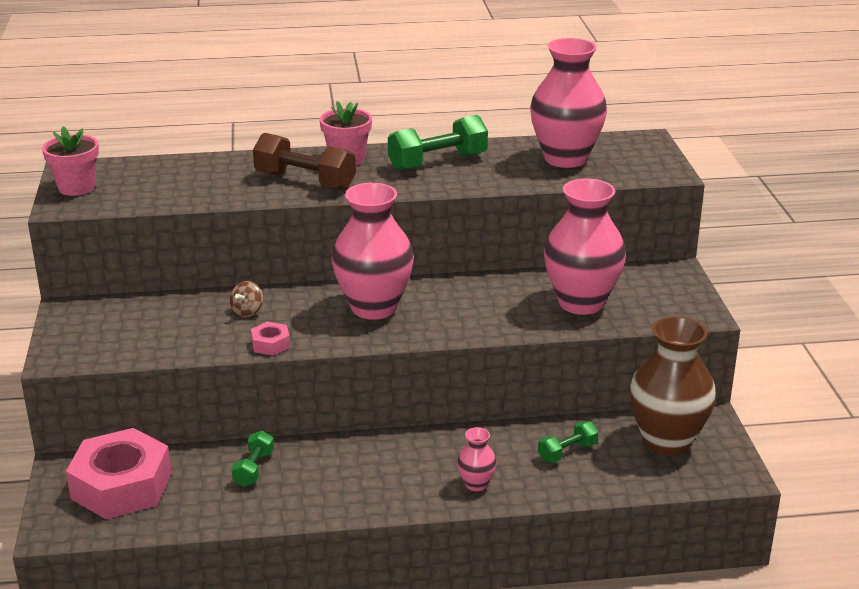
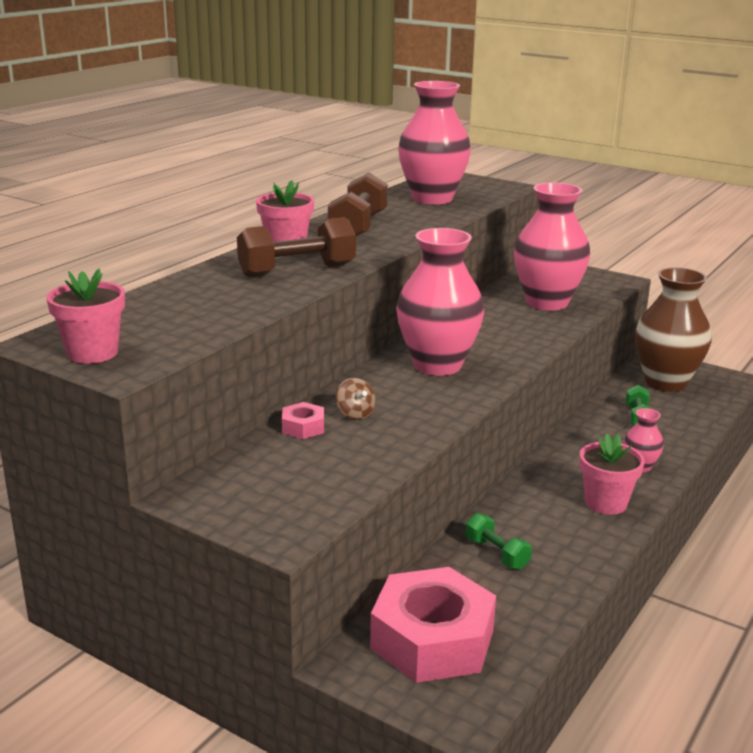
camera: 50 degrees left, 5 degrees down
(270, 344) = (432, 424): pink nut -> pink nut (303, 427)
(390, 489) = (605, 503): none -> pink flower pot
(437, 162) = (358, 227): green dumbbell -> brown dumbbell

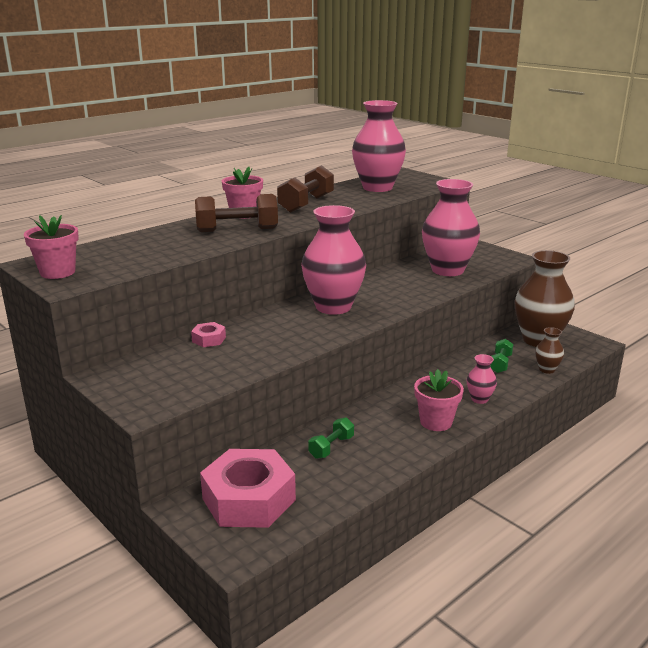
camera: 15 degrees right, 0 degrees up
(355, 414) = (251, 334): brown spinning top -> none
(496, 554) = (331, 447): green dumbbell -> green dumbbell turned 60 degrees clockwise
(696, 419) = (547, 369): none -> brown vase

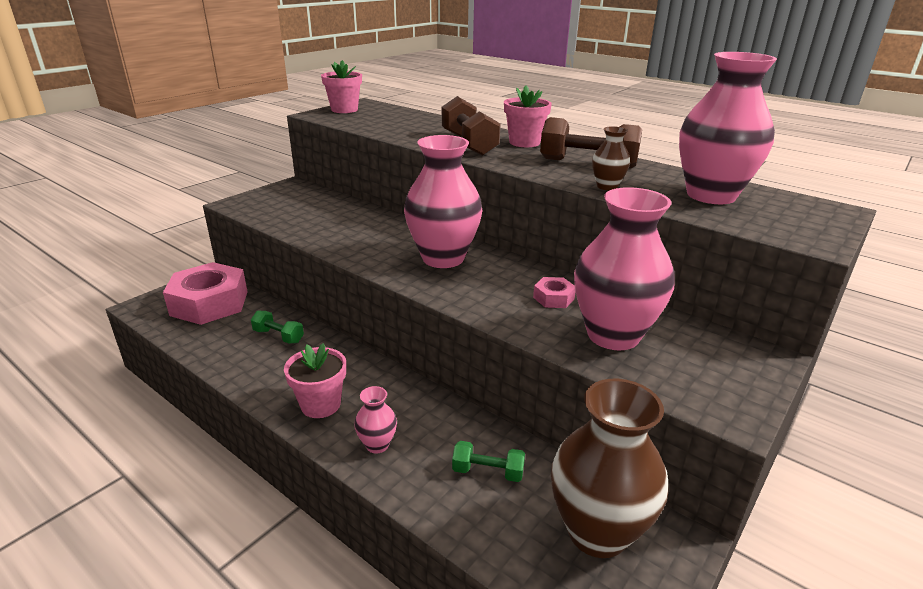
camera: 80 degrees right, 5 degrees up
(209, 339) = (355, 210): pink nut -> pink nut (553, 298)
(547, 369) = (483, 533): brown vase -> brown vase (607, 186)

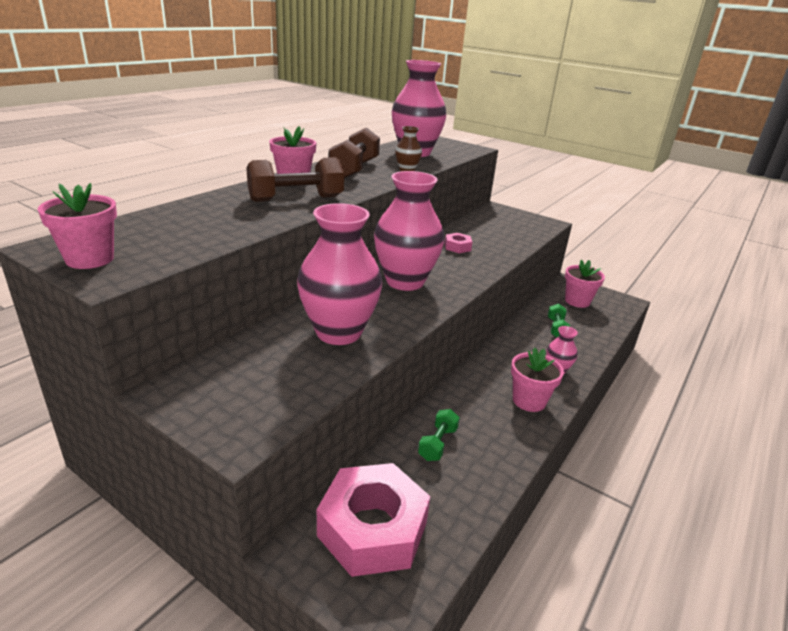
camera: 95 degrees left, 0 degrees up
(597, 531) = (577, 301): brown vase -> pink flower pot
(613, 335) = (494, 236): pink vase -> pink vase (338, 332)

